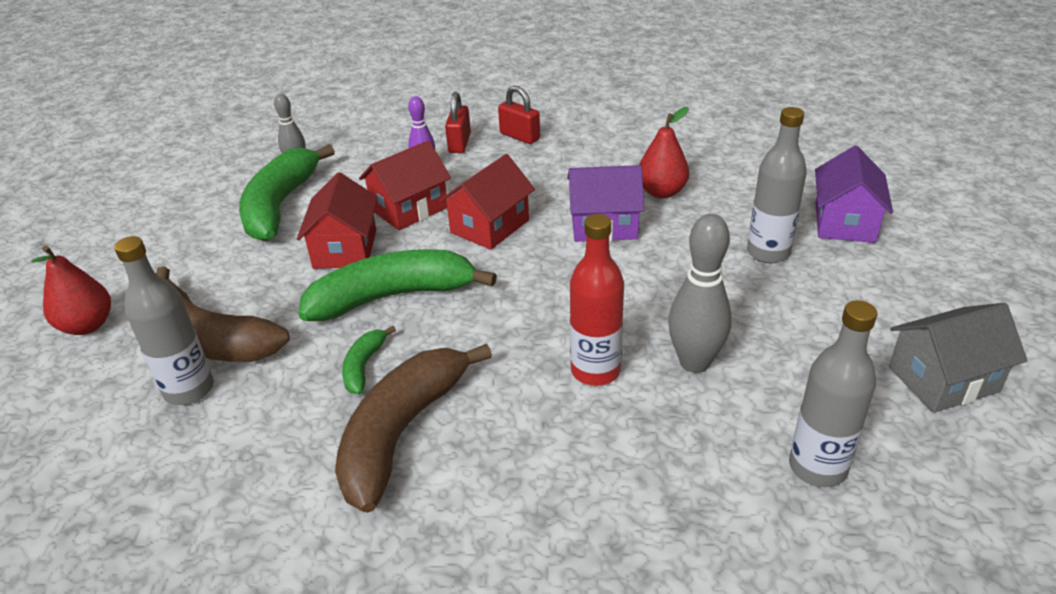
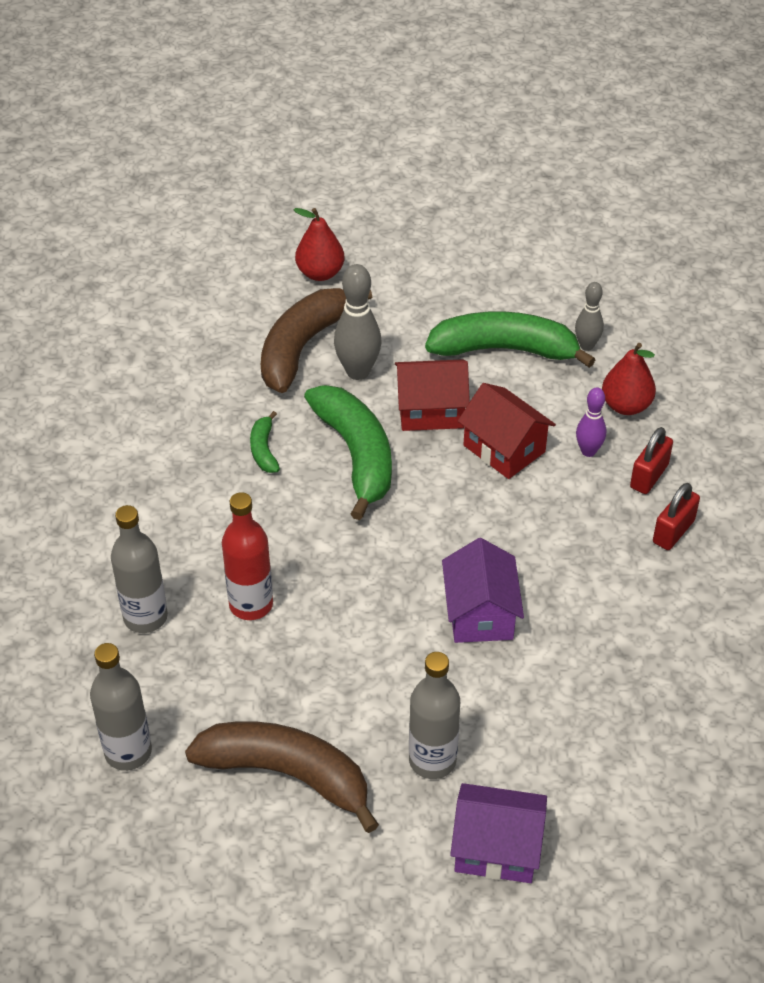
camera: 85 degrees right, 10 degrees up
(189, 390) = (242, 352): grey bottle -> grey bottle (145, 617)
(364, 366) = (264, 450): green banana -> green banana turned 105 degrees counterclockwise
(402, 432) = (188, 483): brown banana -> brown banana (287, 774)
(459, 143) = (649, 476): red padlock -> red padlock turned 60 degrees counterclockwise
(490, 226) = (474, 516): red house -> none
(661, 192) = (553, 670): red pear -> red pear (626, 406)
(694, 362) = (258, 678): grey bowling pin -> grey bowling pin (358, 371)
(943, 379) = (225, 876): grey house -> none

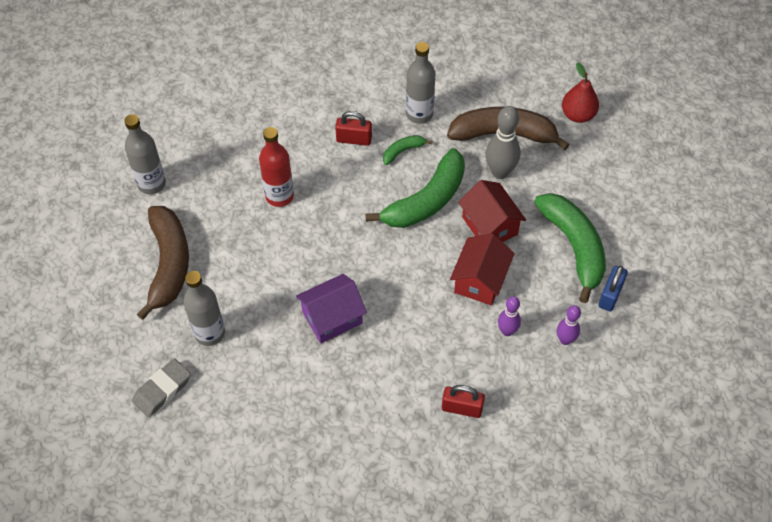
camera: 65 degrees right, 10 degrees up
(145, 617) = (245, 150): grey bottle -> grey bottle (419, 114)
(496, 848) = (162, 390): purple house -> grey eraser
(586, 346) = (610, 295): grey bowling pin -> blue padlock
(626, 406) = (565, 340): red pear -> purple bowling pin
(649, 476) = (505, 376): red padlock -> red padlock (354, 139)

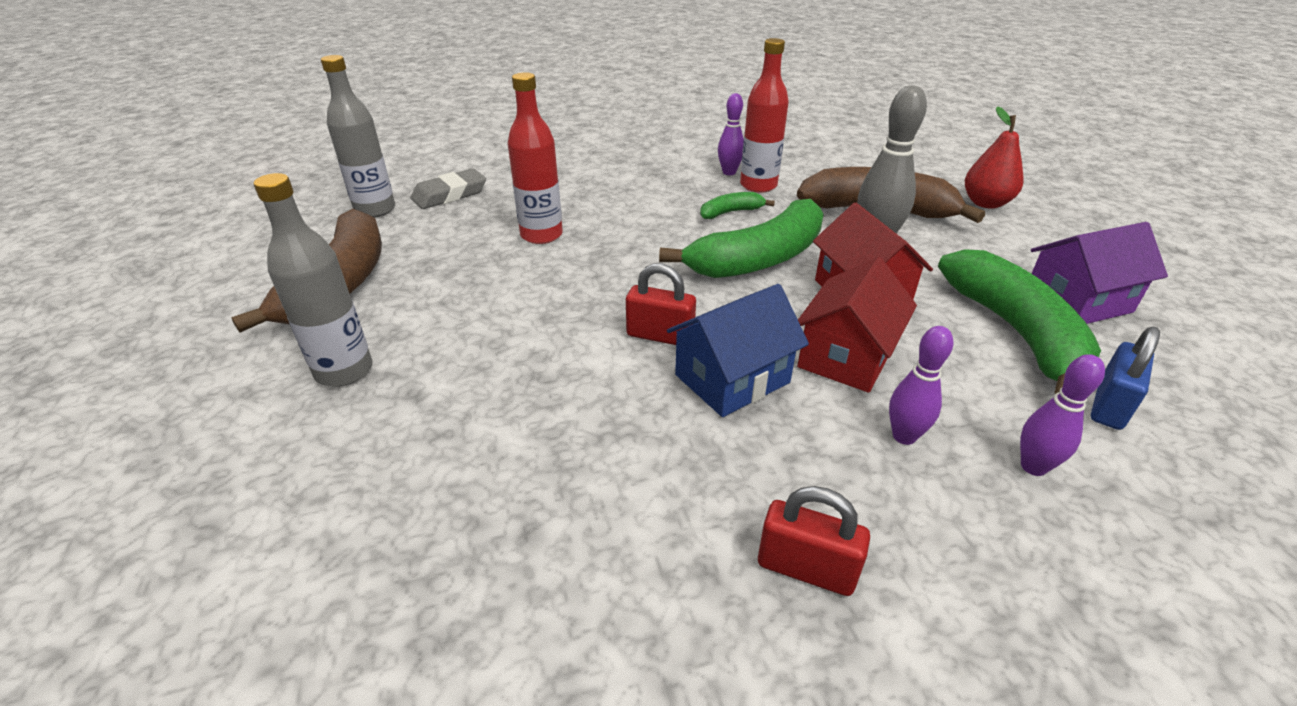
camera: 10 degrees right, 20 degrees down
(162, 390) = (200, 442): grey eraser -> grey eraser (449, 194)
(332, 318) = (567, 376): purple house -> purple house (1077, 302)
(354, 139) = (664, 197): red padlock -> red padlock (660, 335)
(396, 99) = (729, 172): none -> purple bowling pin
(419, 114) = (758, 185): grey bottle -> red bottle
(420, 306) = (732, 378): none -> blue house

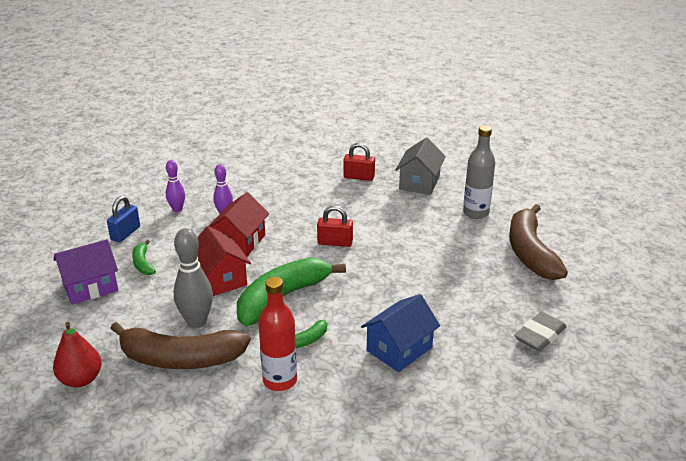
camera: 170 degrees right, 5 degrees down
(375, 210) = (579, 311): grey bottle -> none
(387, 484) = (419, 183): none -> grey house
(541, 235) = (437, 301): red bottle -> none
(729, 172) = (308, 398): purple bowling pin -> none
(732, 378) = (296, 227): blue house -> blue house (399, 349)
(806, 568) = (270, 178): red padlock -> red padlock (359, 177)
(1015, 332) = (143, 263): green banana -> green banana, size x0.46

